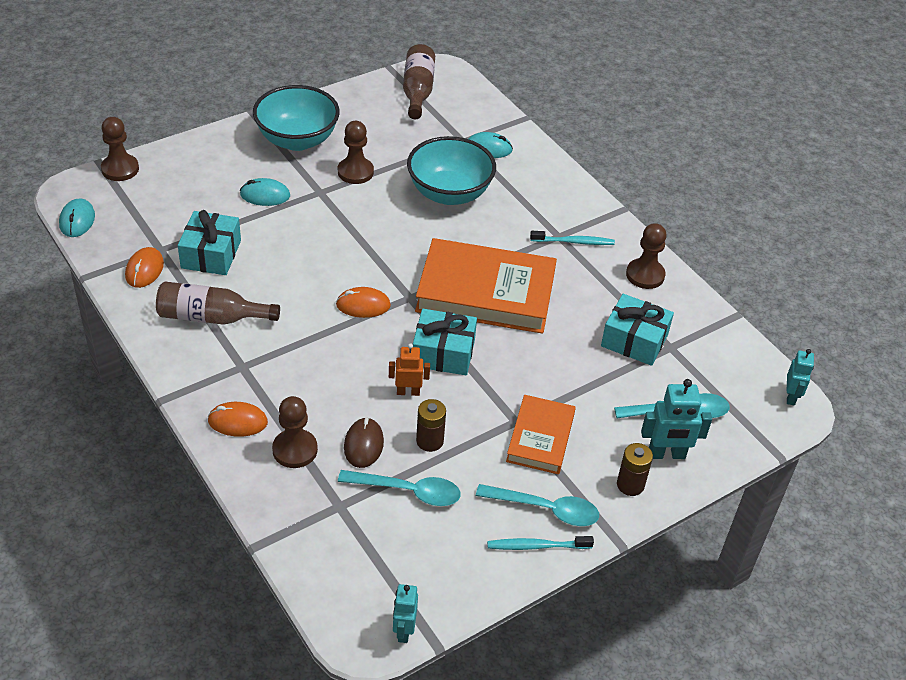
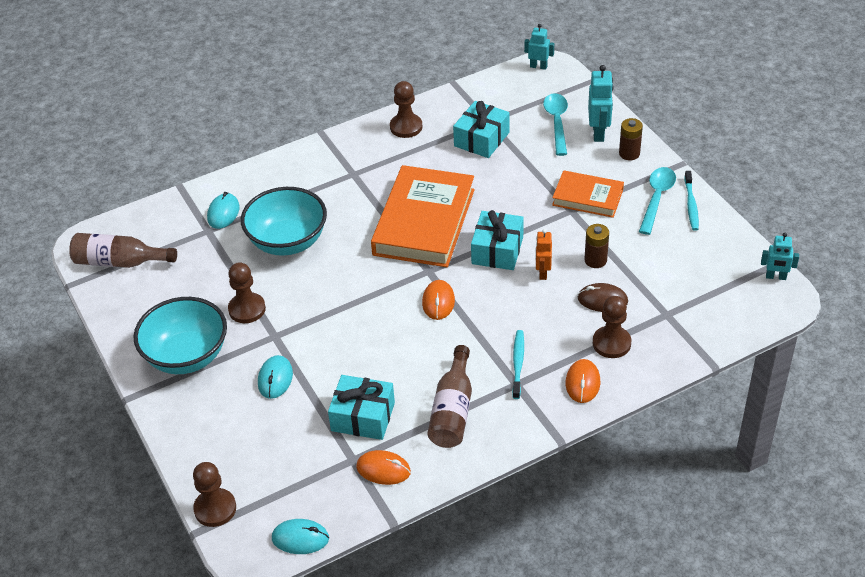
camera: 80 degrees left, 0 degrees up
(408, 491) = (648, 274): turquoise spoon -> none
(573, 242) = (362, 165): turquoise toothbrush -> turquoise toothbrush (518, 364)

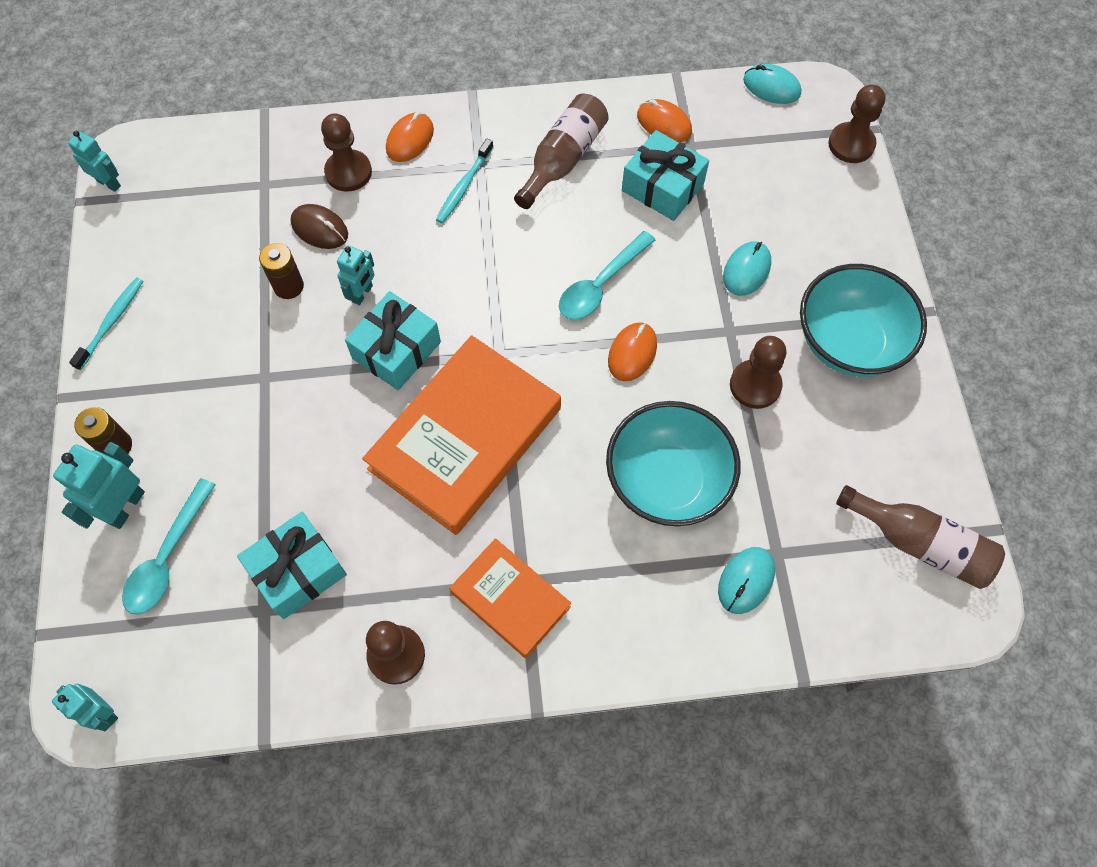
camera: 160 degrees left, 20 degrees up
(438, 302) = (510, 301): orange mouse -> orange mouse (632, 353)
(542, 273) = (362, 294): orange robot -> turquoise robot
(587, 197) = (228, 389): orange book -> orange book (510, 599)
(657, 198) = (144, 350): turquoise spoon -> turquoise spoon (601, 284)

